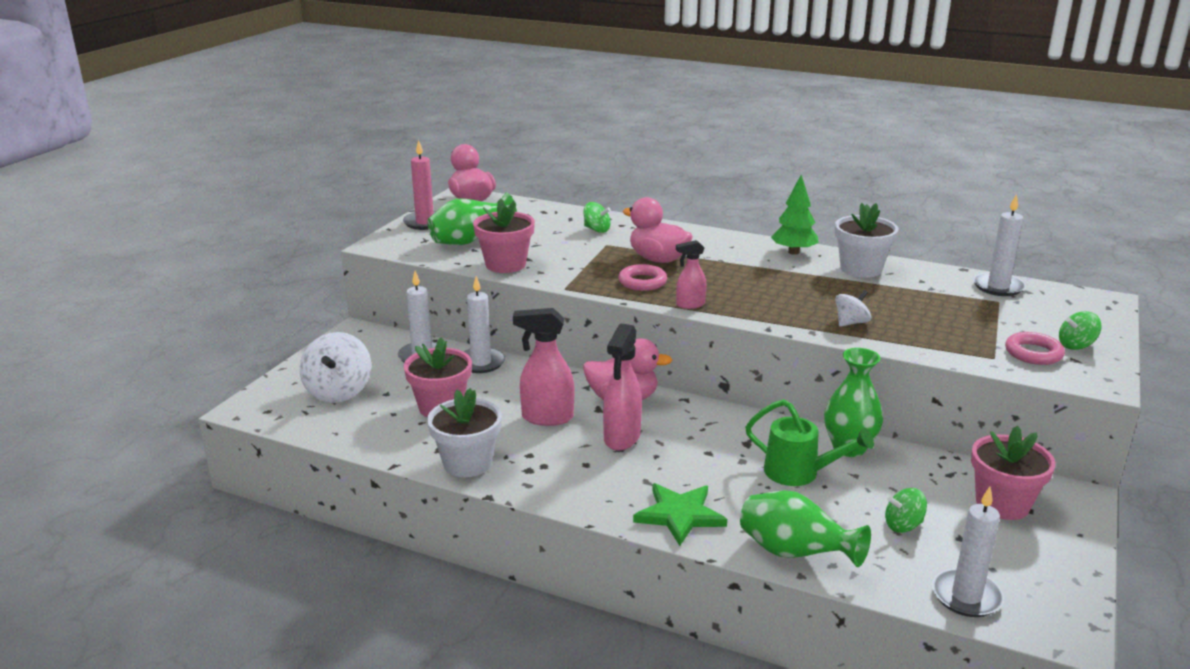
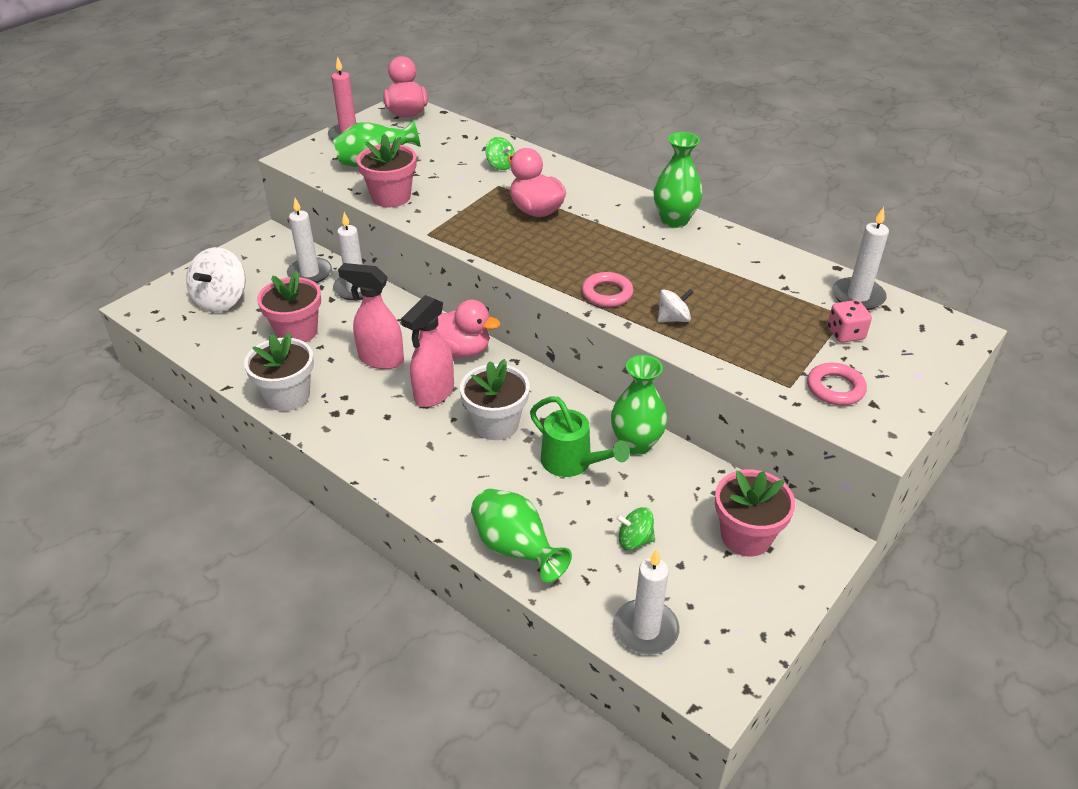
camera: 15 degrees right, 15 degrees up
(642, 282) = (504, 237): pink ring -> pink ring (607, 294)
(680, 515) = (438, 487): green star -> none
(690, 305) = (531, 272): pink spray bottle -> none
(793, 252) = (674, 220): green tree -> green vase
(861, 269) = (729, 252): white flower pot -> white flower pot (496, 424)
(1009, 314) = (845, 334): none -> pink dice
(1076, 345) = (888, 386): green spinning top -> none

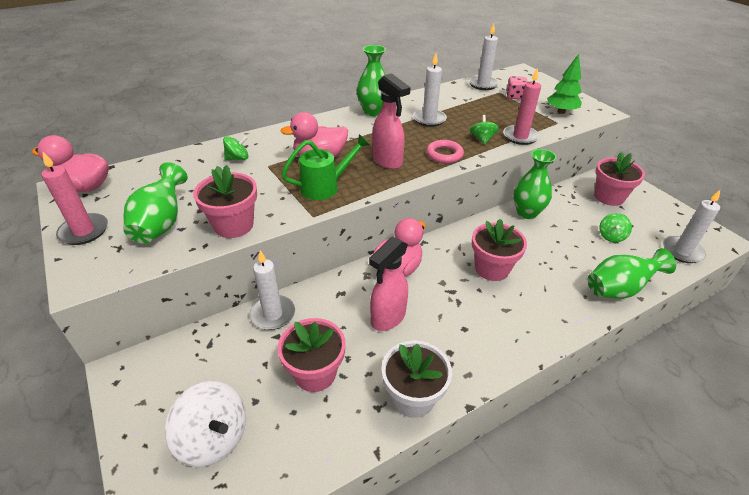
camera: 70 degrees left, 0 degrees up
(310, 273) = (221, 345): white candle -> white candle (429, 119)
(433, 394) = (446, 294): pink spray bottle -> pink spray bottle (387, 161)
(496, 424) = (492, 268): white flower pot -> pink flower pot
(572, 463) = (539, 243): green watering can -> green watering can (325, 187)
(673, 319) = (482, 139): white spinning top -> green spinning top
(709, 352) = (520, 137): none -> pink candle
(835, 388) = (561, 112): pink ring -> green tree

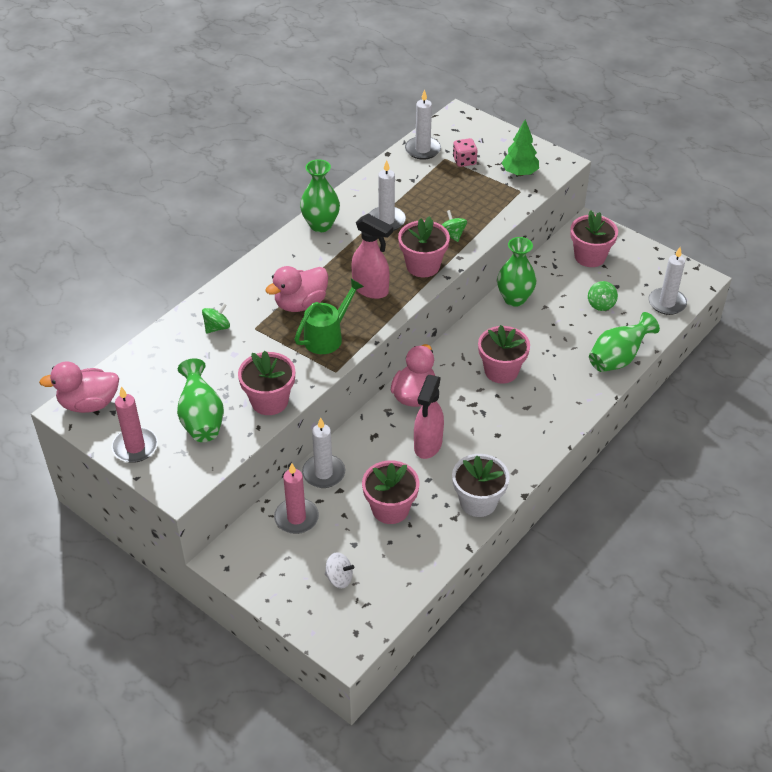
camera: 20 degrees left, 5 degrees up
(214, 438) = (339, 578): white spinning top -> white spinning top, size x0.56
(444, 155) = (423, 266): pink ring -> pink flower pot
(520, 137) = (489, 221): pink candle -> pink candle (296, 518)

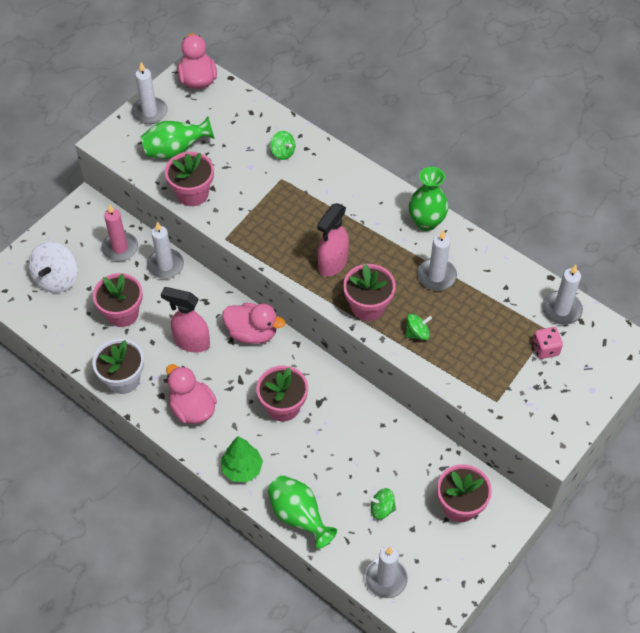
camera: 90 degrees right, 10 degrees up
(135, 447) = (149, 112): pink candle -> white candle
(300, 304) = (313, 210): pink duck -> pink duck (192, 408)
(327, 337) = (269, 231): green watering can -> none
(339, 578) = (56, 278): white spinning top -> white spinning top, size x1.80
(514, 299) = (387, 425): green vase -> none
(519, 173) = (529, 403): green tree -> green tree (242, 469)

